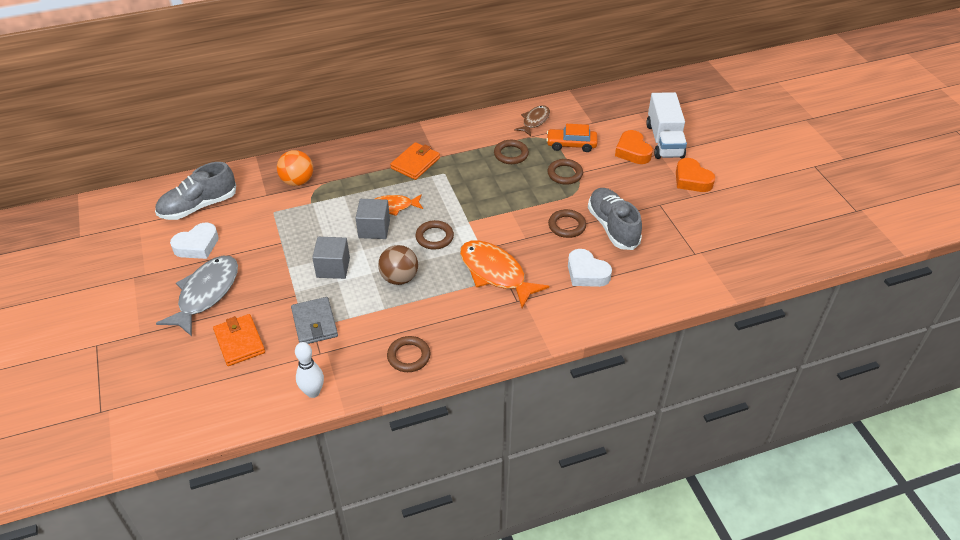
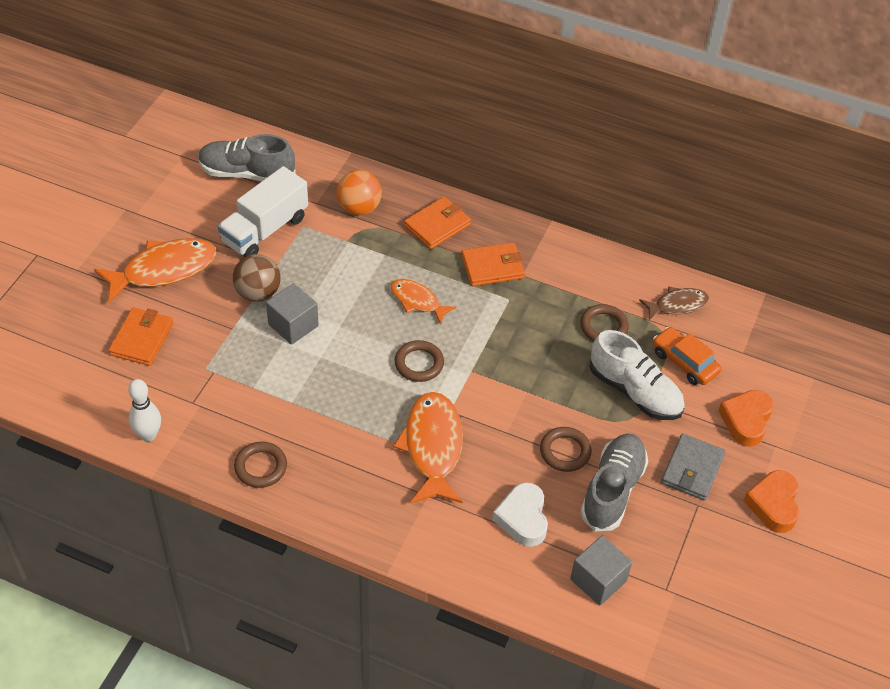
camera: 40 degrees right, 5 degrees up
(197, 245) = (205, 215): white heart -> none
(206, 294) = (163, 270): grey fish -> orange fish
(314, 323) = (218, 369): grey wallet -> grey wallet (692, 469)
(357, 162) = (437, 225): none -> orange wallet
(374, 229) = (373, 312): grey cube -> grey cube (598, 580)
(399, 278) = (339, 382): brown ball -> brown ball (258, 293)
(565, 174) = (635, 391): brown ring -> white shoe
(664, 140) = (801, 434): white truck -> white truck (265, 230)

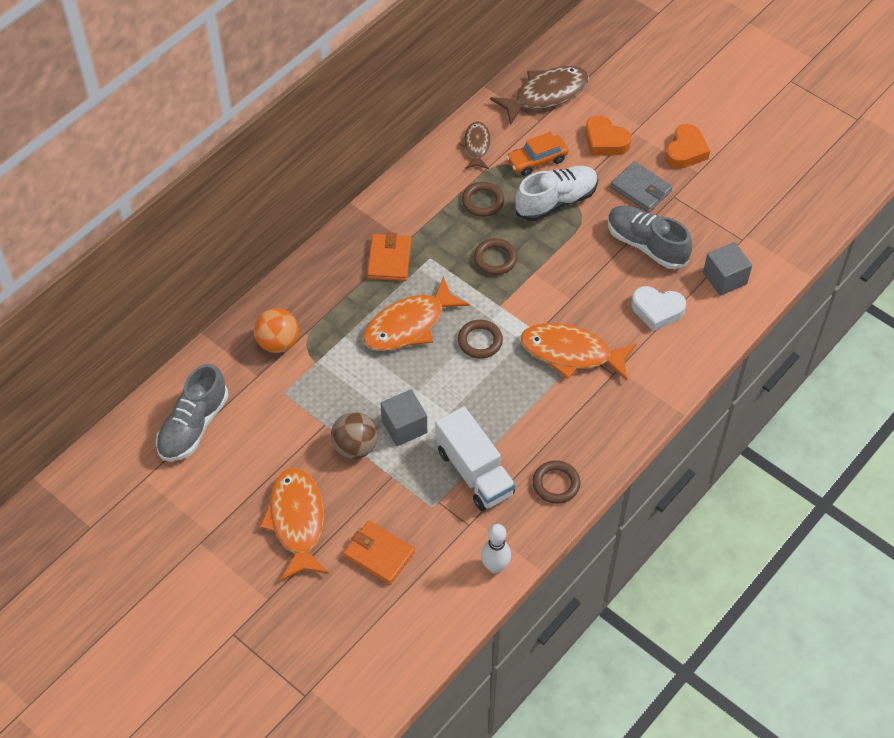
camera: 70 degrees left, 5 degrees up
(265, 230) = (276, 425): white truck -> white truck (474, 472)
(417, 301) = (409, 325): orange fish -> orange fish, size x1.72
(437, 225) = (324, 287): orange wallet -> none
(565, 451) = (601, 265): brown ring -> brown ring (495, 259)
(773, 504) = (685, 151): orange heart -> orange heart turned 90 degrees counterclockwise
(784, 351) = (546, 95): none -> brown fish

